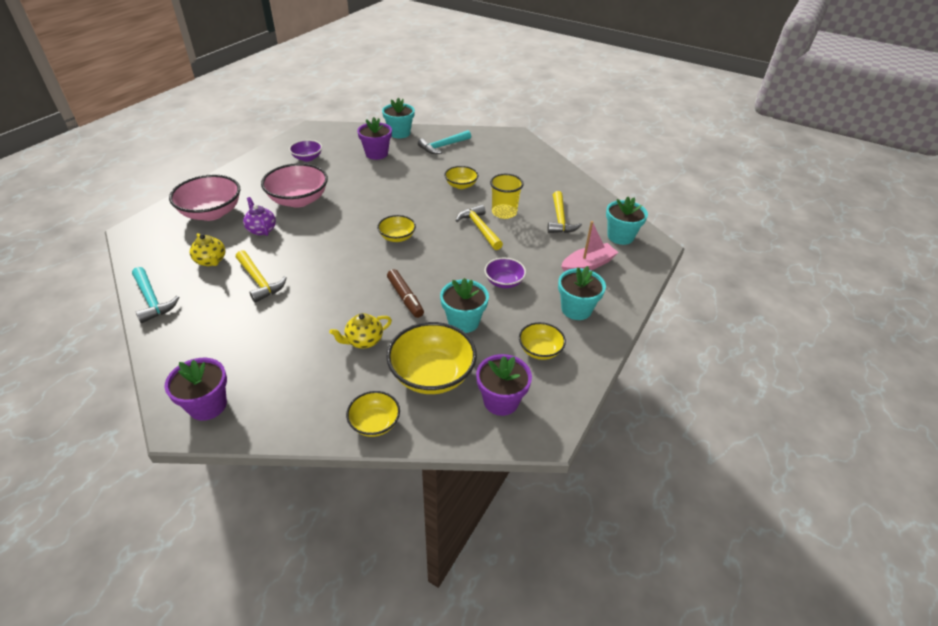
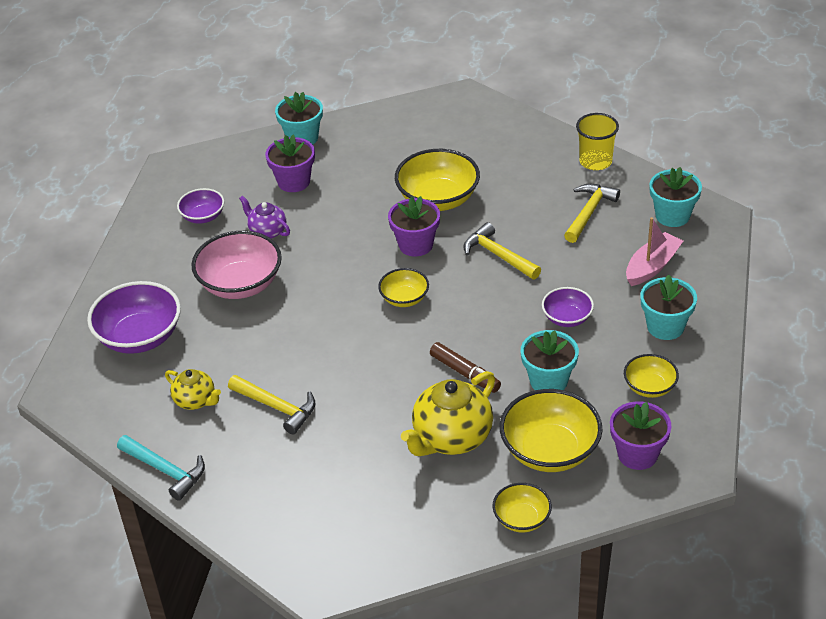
camera: 15 degrees left, 0 degrees up
(207, 405) = (332, 560): purple flower pot -> purple flower pot (415, 245)
(211, 213) = (140, 337): pink bowl -> purple bowl
(261, 229) = (225, 340): purple teapot -> purple teapot (267, 231)
(363, 341) = (451, 438): yellow teapot -> yellow teapot, size x1.78
(443, 146) = (377, 143): turquoise hammer -> none
(461, 185) = (438, 199): yellow bowl -> yellow bowl, size x1.79
(504, 212) = (515, 223): yellow cup -> yellow cup (595, 161)
(560, 219) = (589, 213): yellow hammer -> yellow hammer turned 135 degrees counterclockwise

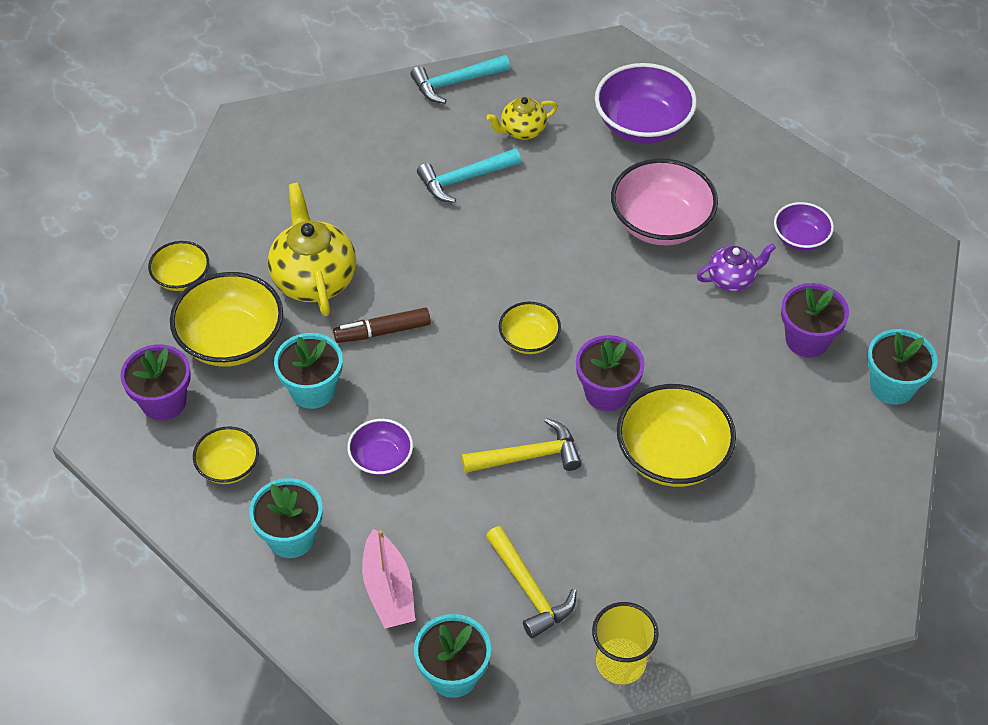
camera: 120 degrees right, 10 degrees up
(276, 407) = (464, 179): yellow hammer -> turquoise hammer

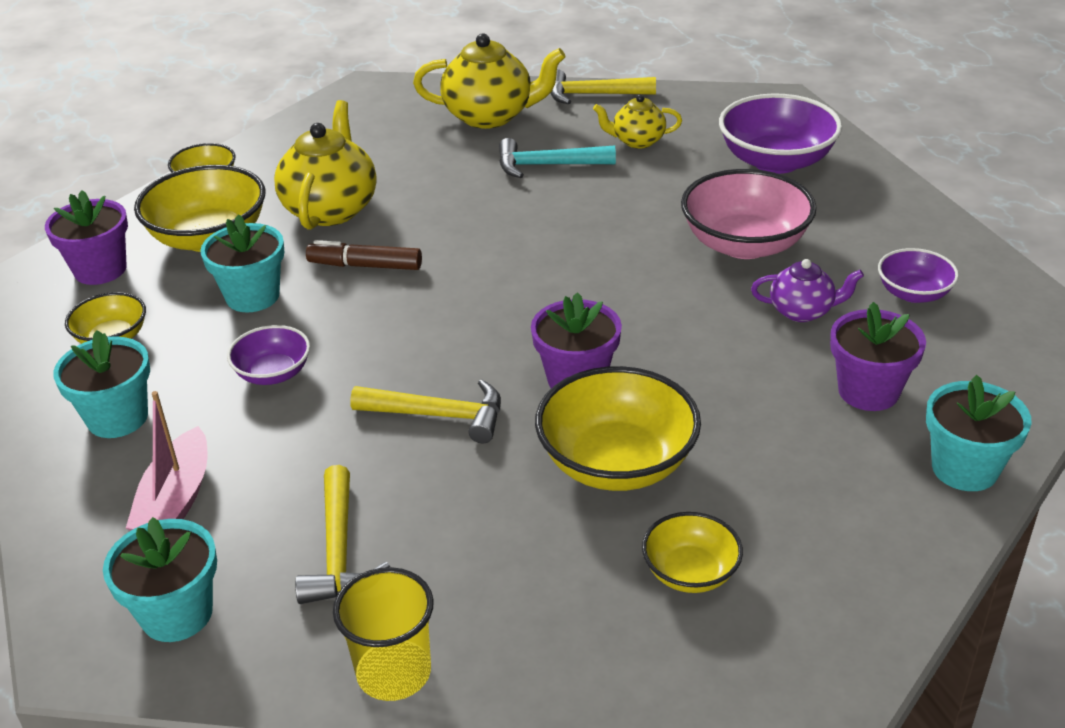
camera: 25 degrees right, 15 degrees down
(382, 132) = (490, 116): none -> yellow teapot
(455, 82) = (593, 94): turquoise hammer -> yellow hammer
(529, 339) = (519, 309): yellow bowl -> yellow bowl (690, 572)

